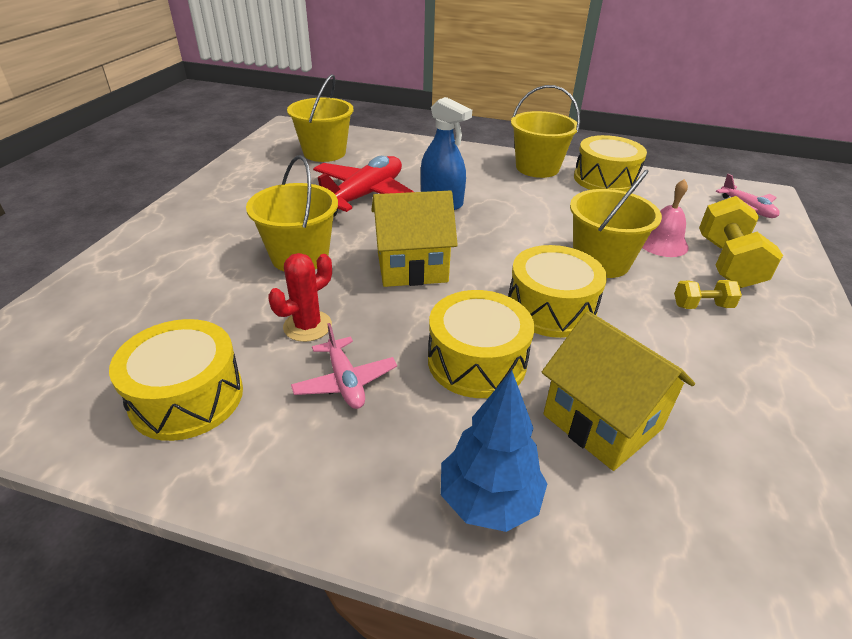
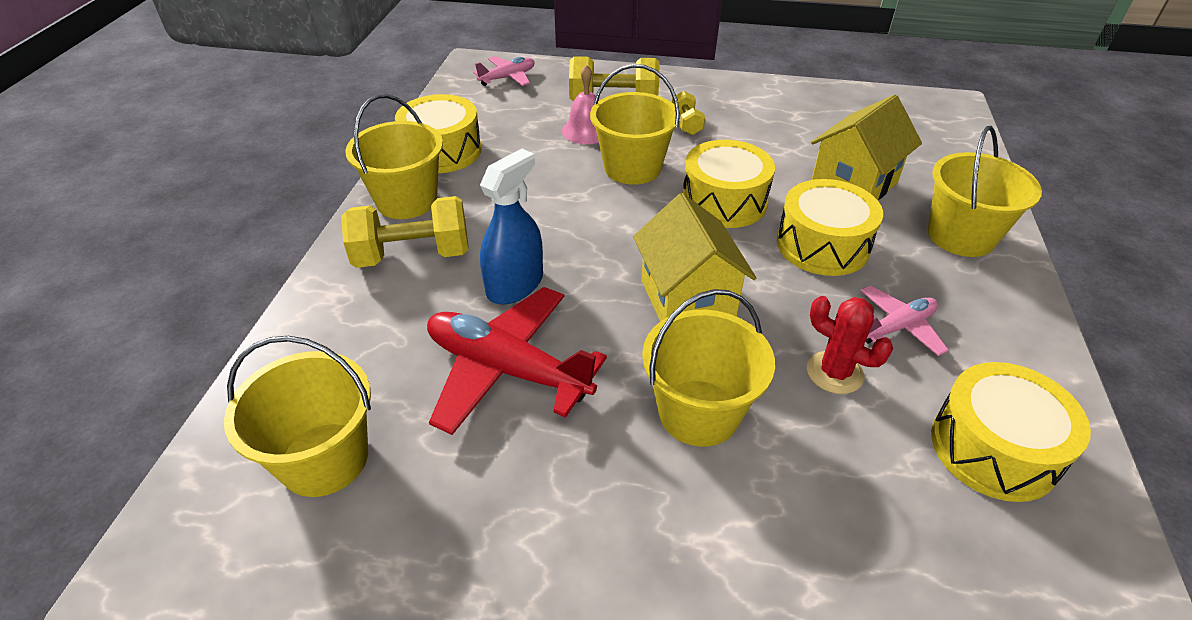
camera: 95 degrees left, 5 degrees up
(476, 170) = (412, 255): none -> yellow dumbbell
(489, 500) = (961, 236): blue tree -> yellow bucket

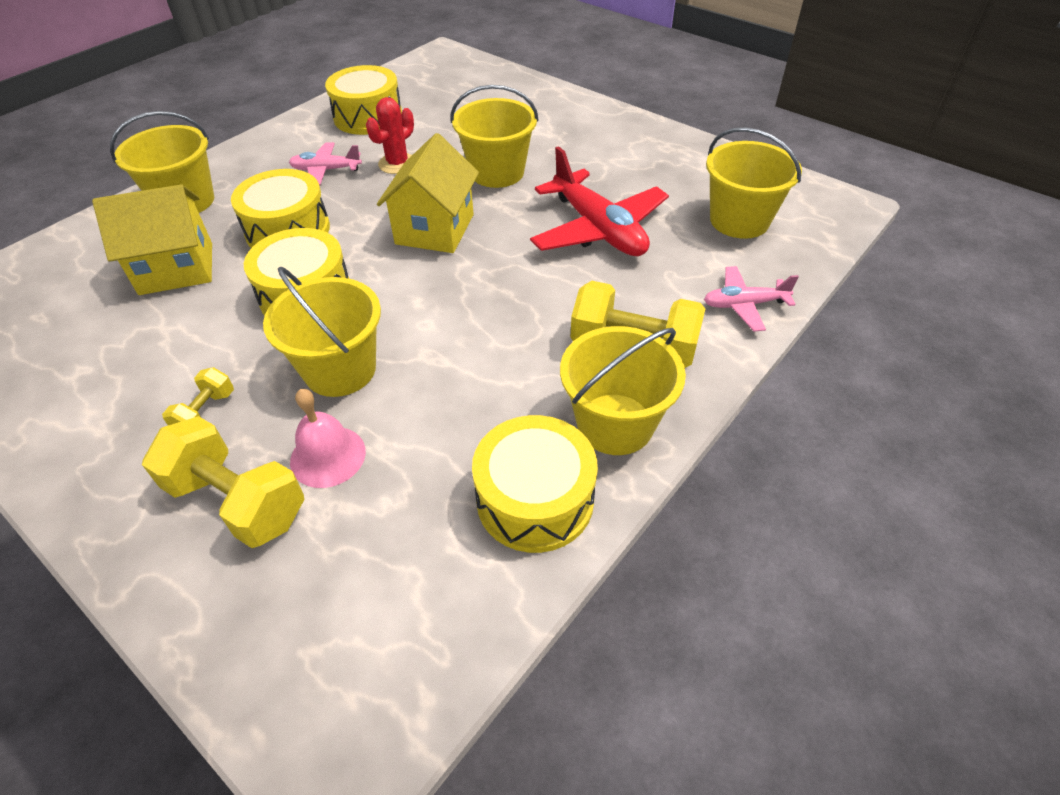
camera: 150 degrees left, 5 degrees up
(507, 78) = (322, 667): pink plane -> pink plane (744, 304)
(515, 285) = (555, 285): blue spray bottle -> none
(834, 373) = (397, 164): red cactus -> red cactus turned 60 degrees clockwise

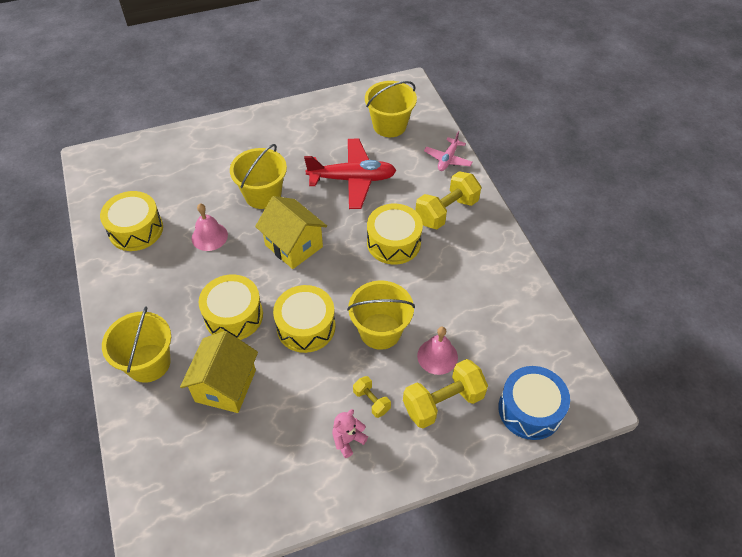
camera: 60 degrees left, 5 degrees up
(127, 415) = (348, 440): none -> pink teddy bear
(273, 643) = (530, 409): none -> blue drum
(326, 170) = (182, 274): pink plane -> none
(397, 164) = (209, 236): red cactus -> pink bell
(535, 499) = (510, 289): yellow drum -> yellow drum (393, 242)
(615, 424) = (487, 242): yellow bucket -> none

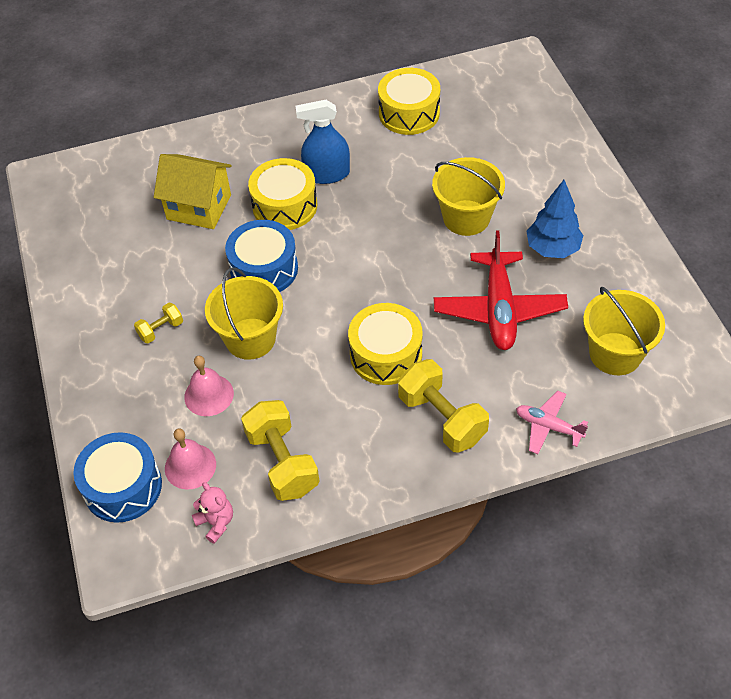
camera: 95 degrees right, 0 degrees up
(148, 363) = (234, 146): yellow bucket -> none
(199, 286) = (327, 174): none -> blue spray bottle
(209, 236) = (398, 175): pink bell -> pink bell (190, 466)
(294, 246) = (382, 252): yellow house -> none
(298, 149) = (552, 248): none -> blue tree
(306, 326) = (264, 269): yellow drum -> blue drum
(348, 440) = (119, 309): pink teddy bear -> pink teddy bear (216, 522)
(443, 402) = (148, 397): yellow dumbbell -> yellow dumbbell (282, 462)

